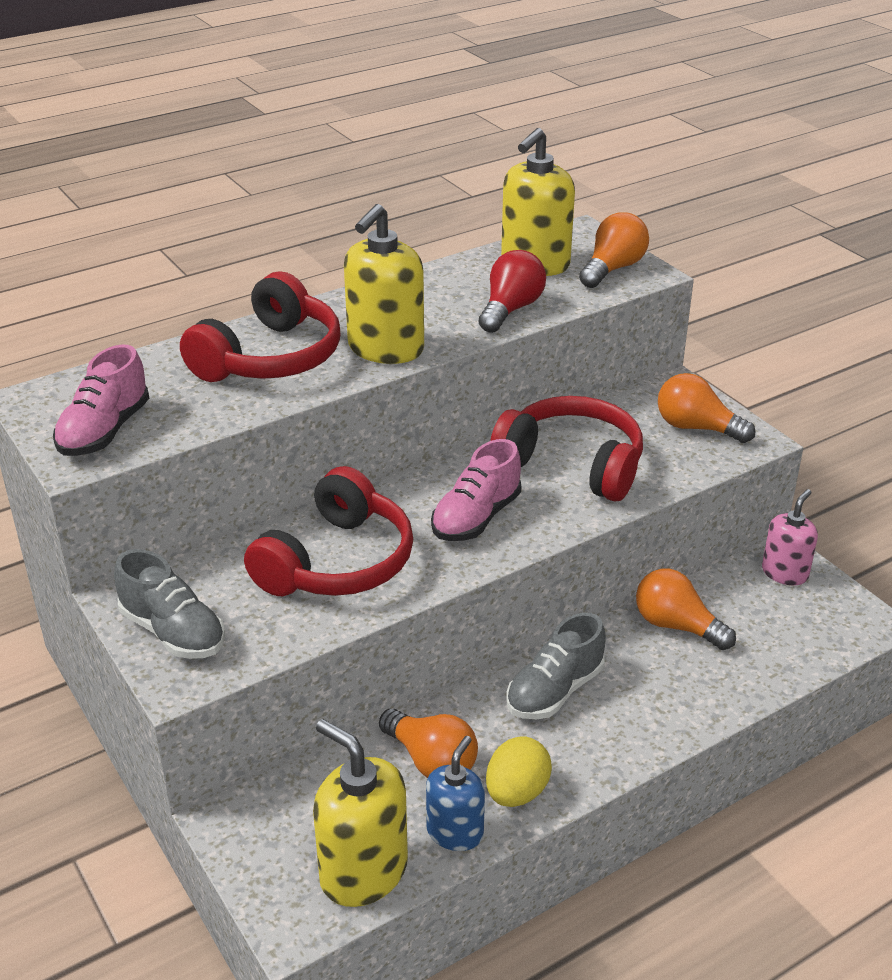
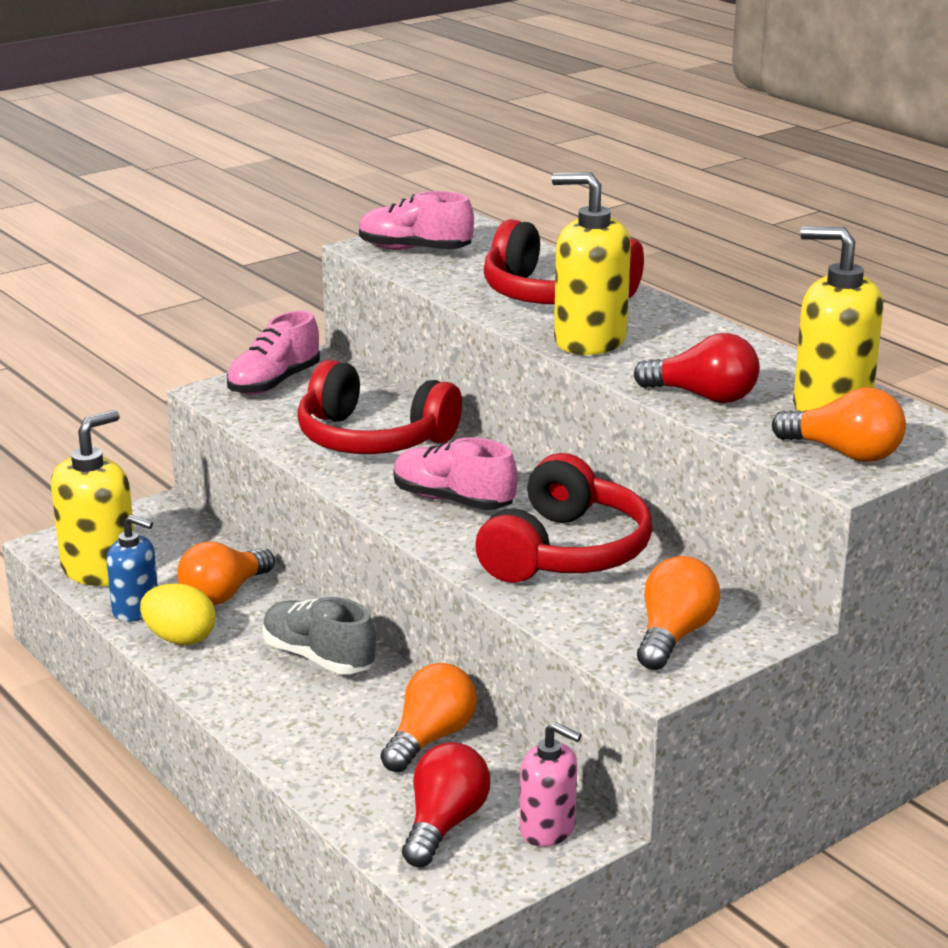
camera: 85 degrees right, 10 degrees down
(173, 632) = (274, 383): grey shoe -> pink shoe
(788, 624) = (444, 824): none -> red light bulb

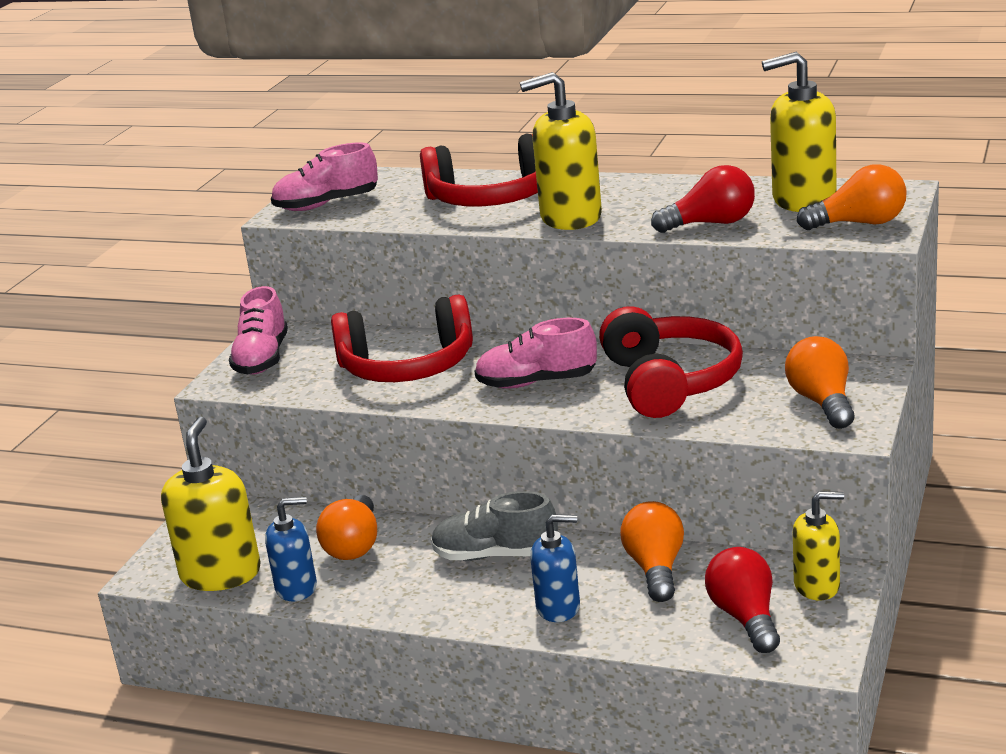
camera: 30 degrees left, 0 degrees up
(180, 639) = (365, 592): yellow egg -> none
(305, 731) = (558, 607): none -> blue soap dispenser
(548, 829) = (817, 586): pink soap dispenser -> yellow soap dispenser

